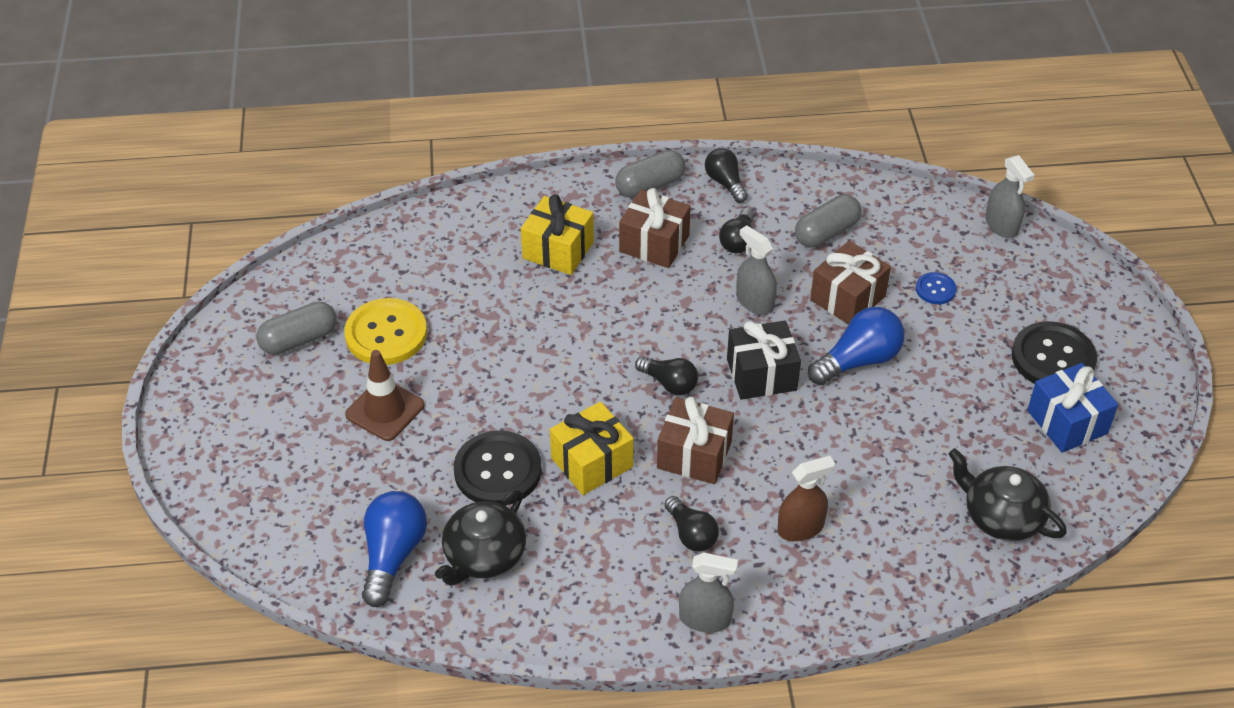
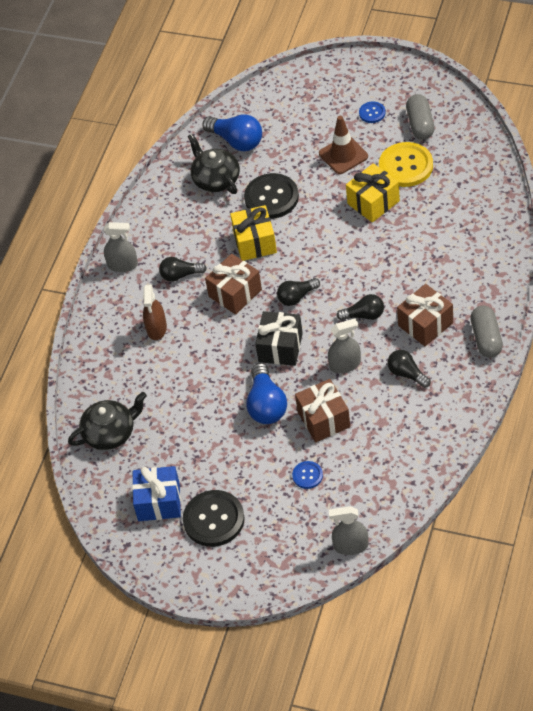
camera: 120 degrees right, 5 degrees up
(288, 401) = (372, 113): none -> blue button
(558, 250) = (442, 269): yellow gift -> yellow gift (373, 202)
(705, 619) = (123, 265): grey spray bottle -> grey spray bottle turned 120 degrees counterclockwise
(725, 183) = (470, 385): black light bulb -> black light bulb (364, 315)
(826, 232) = (392, 430): grey capsule -> none

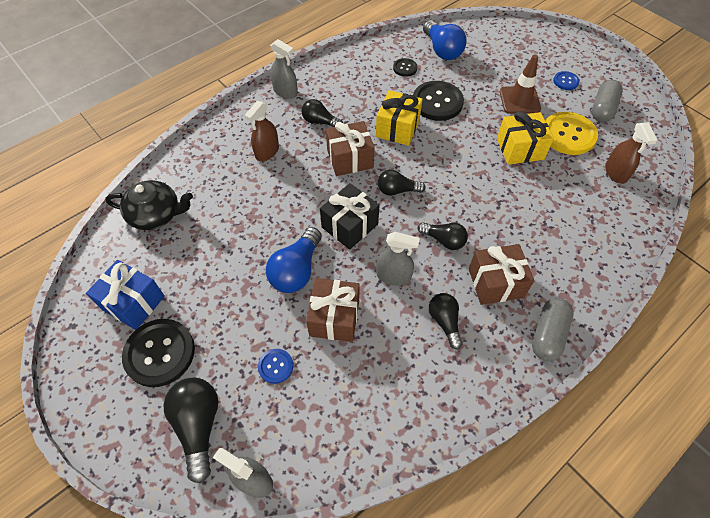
camera: 25 degrees right, 5 degrees up
(216, 179) = (405, 68): black teapot -> black button
(285, 542) = (199, 426): none -> black light bulb
(464, 180) = (615, 172): none -> brown spray bottle

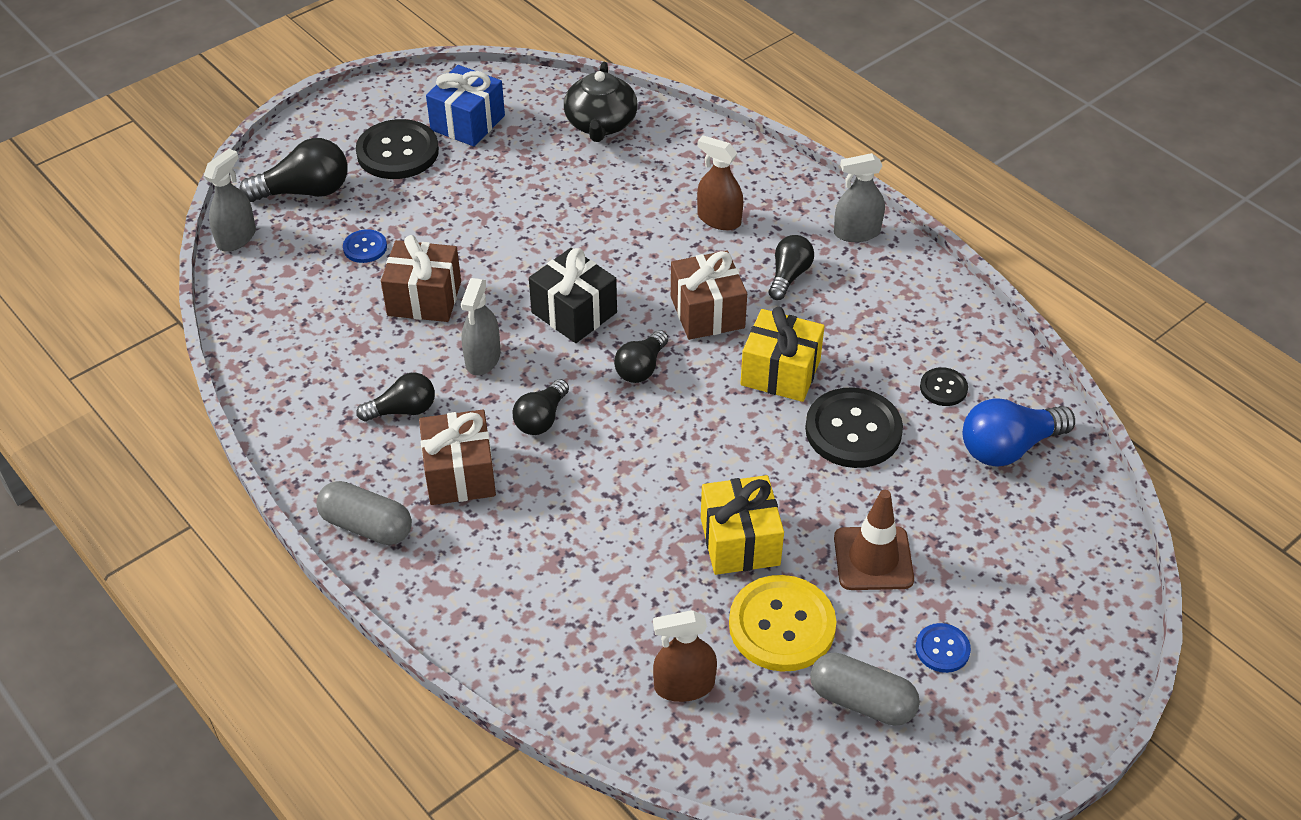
camera: 90 degrees right, 10 degrees down
(285, 92) = (857, 232): grey spray bottle -> grey spray bottle turned 45 degrees clockwise
(296, 270) = (501, 260): blue light bulb -> none
(397, 190) = (641, 367): black light bulb -> black light bulb turned 150 degrees counterclockwise

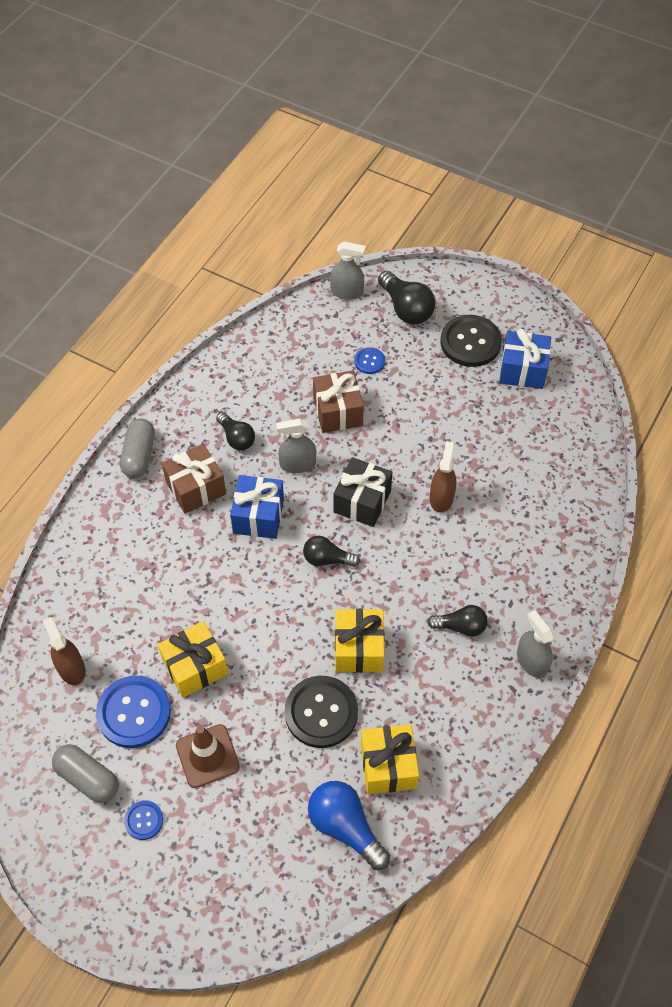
camera: 70 degrees right, 10 degrees up
(541, 418) = (258, 516): black light bulb -> blue gift
(600, 124) = (566, 451): black teapot -> none
(707, 312) = (398, 583): brown gift -> none
(719, 219) = (500, 561): brown spray bottle -> brown spray bottle (441, 498)
(782, 625) = (134, 712): yellow button -> blue button
(862, 701) = (88, 778): grey capsule -> grey capsule turned 60 degrees counterclockwise
(943, 388) = (388, 766): black button -> yellow gift

